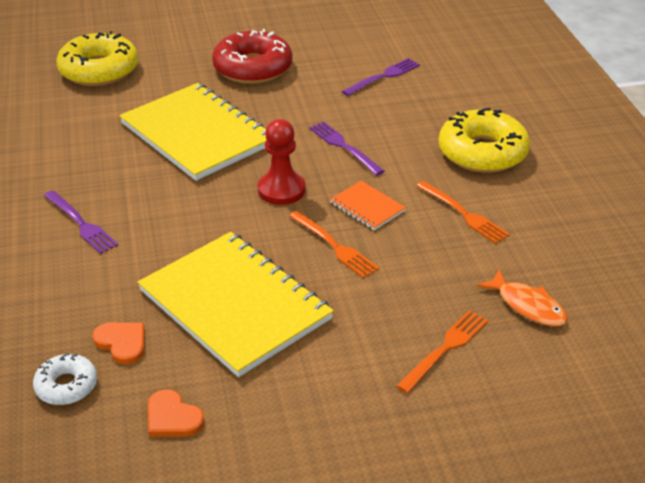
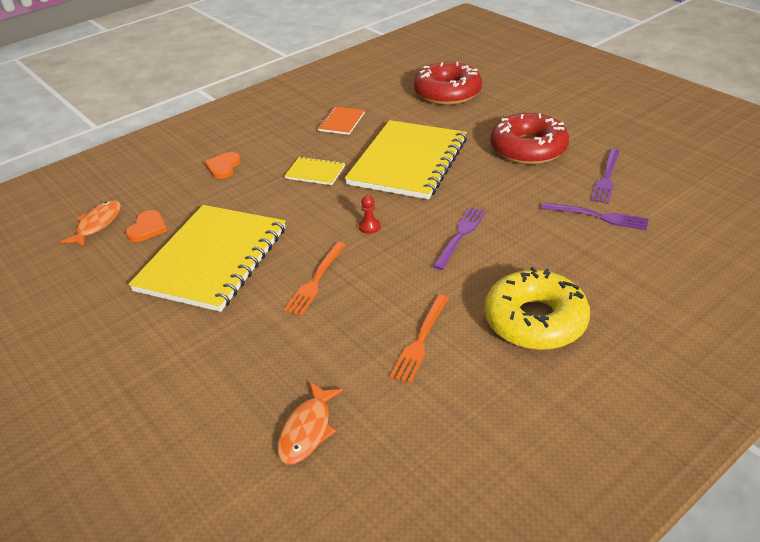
camera: 65 degrees right, 0 degrees up
(66, 386) = (97, 224): white donut -> orange fish
(81, 224) = (261, 162): purple fork -> purple fork (606, 178)
(99, 70) = (447, 93): yellow donut -> red donut
(148, 194) = (315, 172): none -> yellow notebook
(172, 418) = (82, 278): orange heart -> orange heart (223, 167)
(281, 190) = (369, 227): red pawn -> red pawn, size x0.49
(367, 207) = (383, 279): orange notebook -> orange notebook (341, 122)
(445, 348) = (218, 392): orange fork -> none

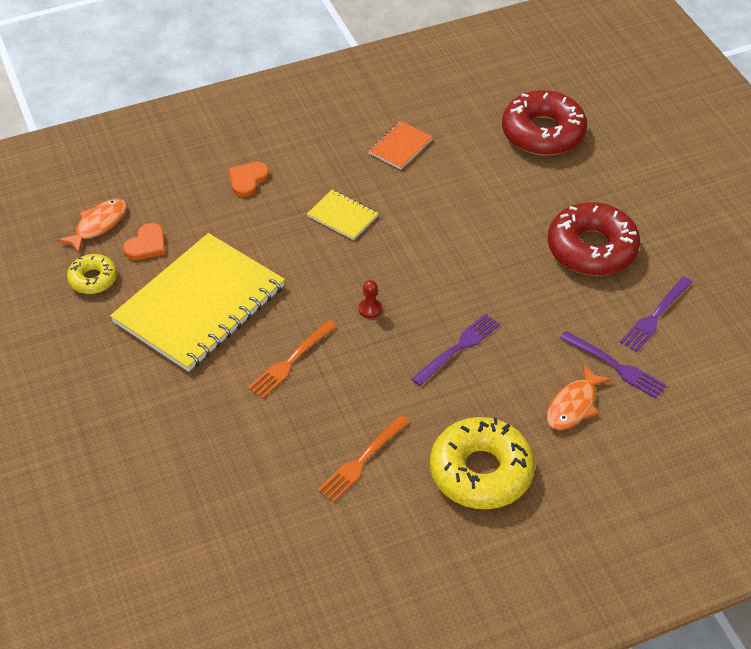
camera: 15 degrees right, 10 degrees up
(103, 264) = (93, 279): none -> yellow donut
(307, 430) = (225, 520): orange fish -> orange fish (573, 405)
(408, 162) = (449, 229): yellow notebook -> none

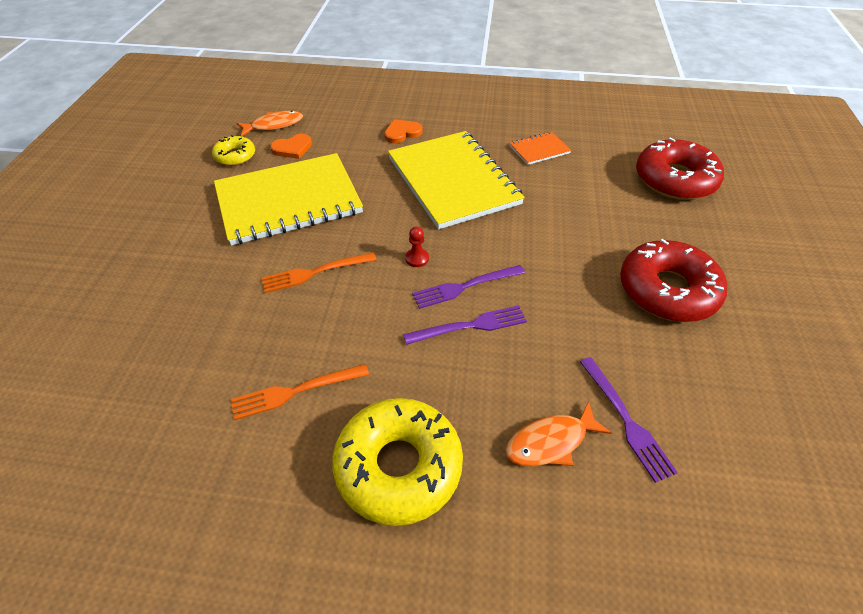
camera: 30 degrees right, 0 degrees up
(342, 216) = (453, 181): yellow notebook -> yellow notebook, size x2.34
(655, 317) = (703, 387): purple fork -> purple fork (464, 287)

